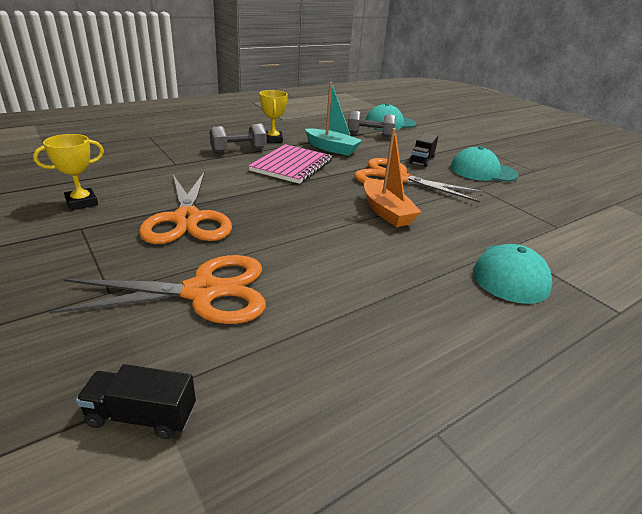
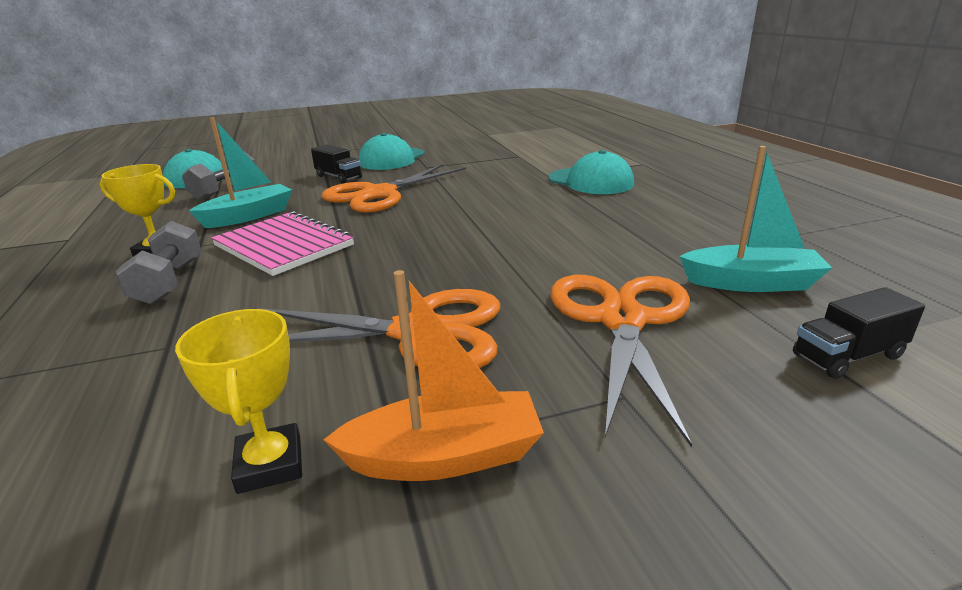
camera: 70 degrees left, 5 degrees down
(142, 416) = (848, 356): black truck -> black truck turned 45 degrees clockwise
(280, 371) = (751, 283): none -> turquoise boat
(386, 212) = (461, 209): orange boat -> orange boat (445, 456)

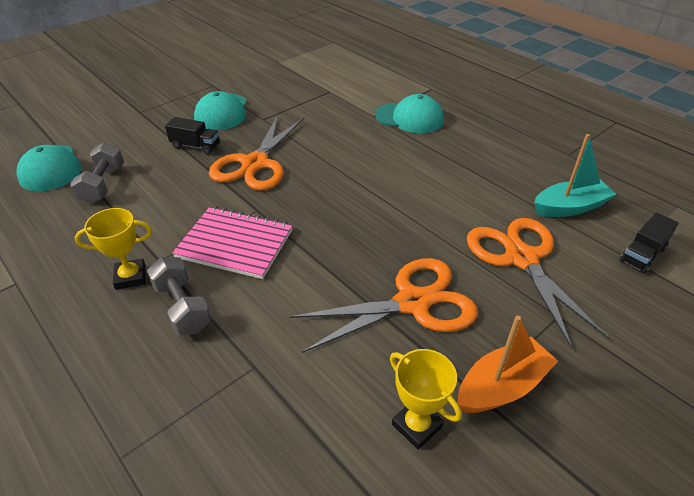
camera: 25 degrees left, 15 degrees up
(249, 216) = (165, 215): turquoise boat -> none

